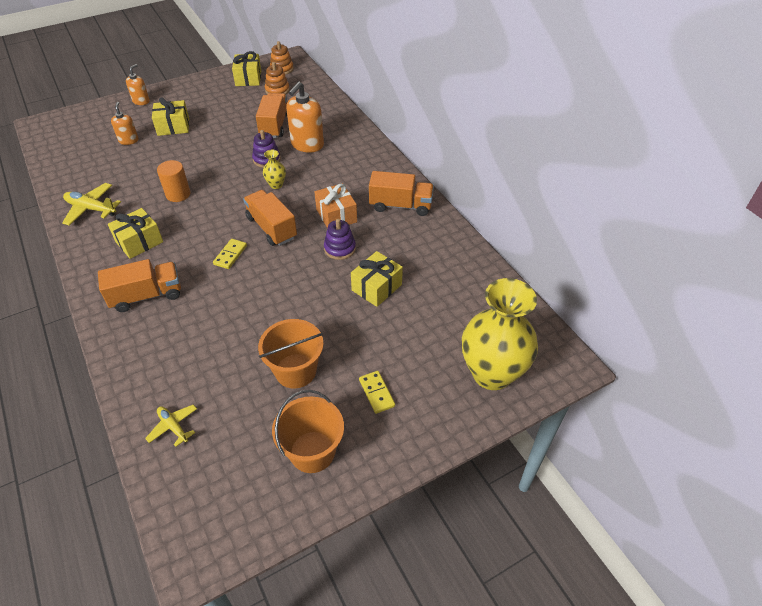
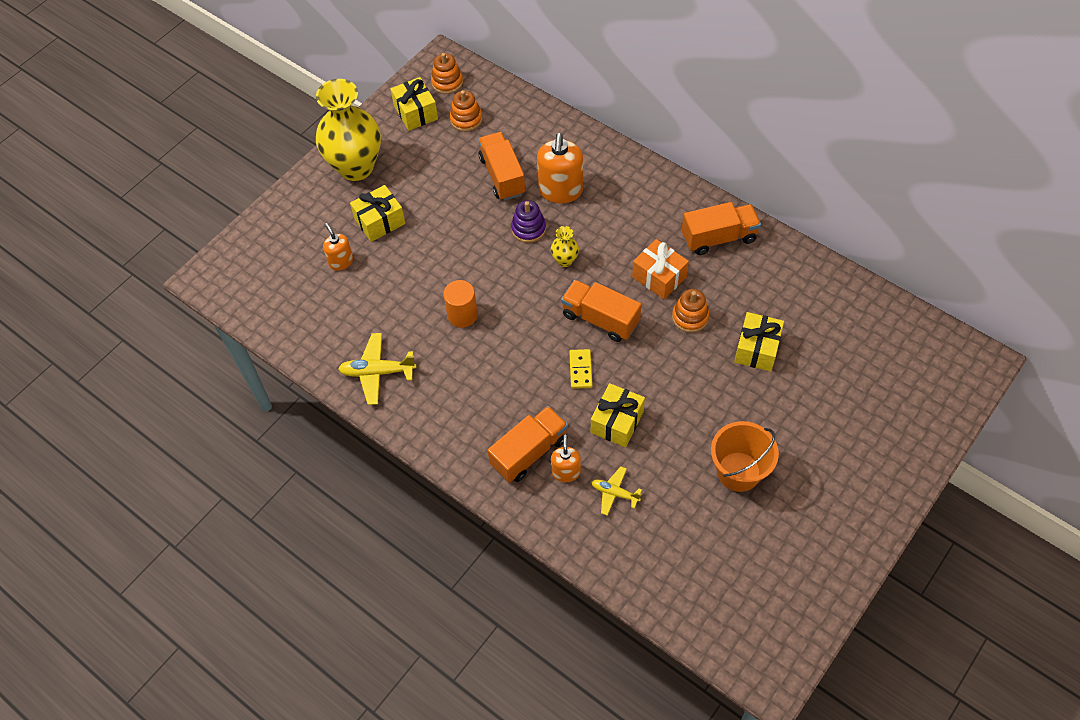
camera: 20 degrees left, 10 degrees up
(139, 242) = (468, 392): yellow gift -> yellow gift (617, 422)
(141, 101) = (306, 196): orange soap dispenser -> orange soap dispenser (566, 472)
(173, 427) = (665, 574): yellow plane -> yellow plane (615, 493)
(312, 452) = (807, 542): orange bucket -> none
(340, 248) = (690, 317): purple stacking toy -> orange stacking toy
(377, 393) = (827, 462): yellow domino -> none
(492, 373) = (918, 399): yellow vase -> yellow vase (356, 167)

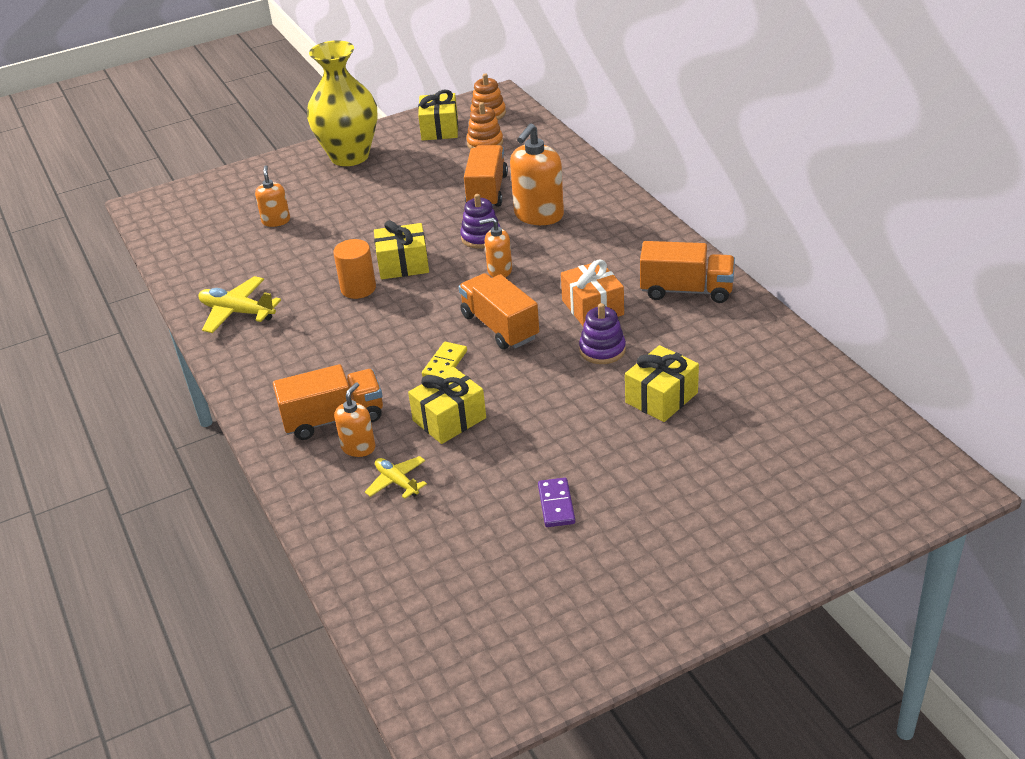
camera: 25 degrees right, 20 degrees down
(380, 221) = (338, 199): yellow gift -> yellow gift (403, 264)
(565, 260) = (499, 270): yellow vase -> orange soap dispenser
(690, 317) = (602, 350): orange stacking toy -> purple stacking toy
(738, 471) = (556, 504): orange bucket -> purple domino

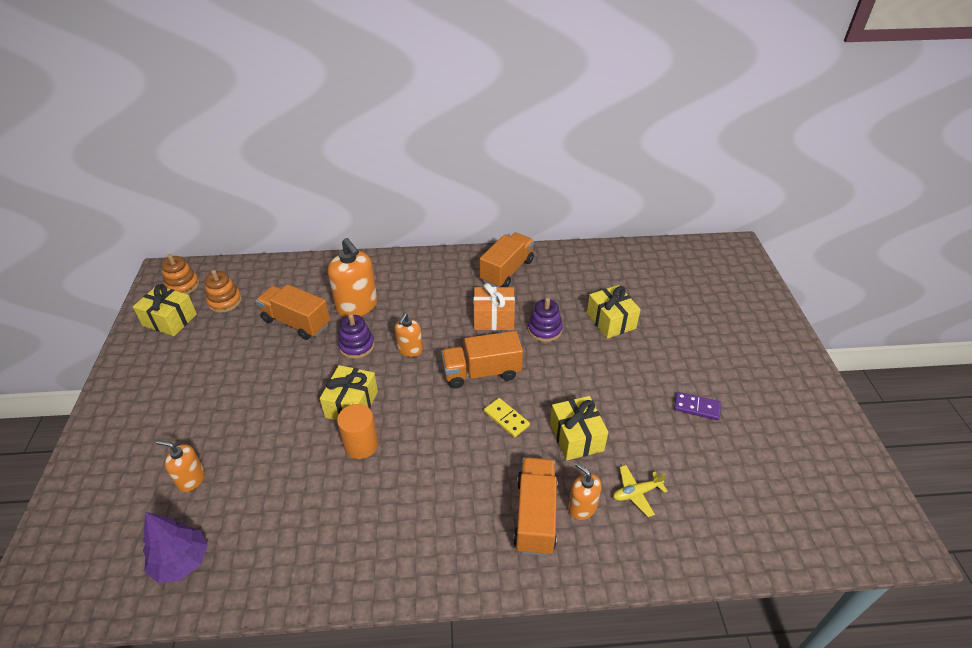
camera: 70 degrees left, 5 degrees up
(202, 251) = (181, 561): none -> purple tree
(237, 312) = (321, 553): yellow plane -> none
(349, 156) = (141, 391): yellow vase -> none

